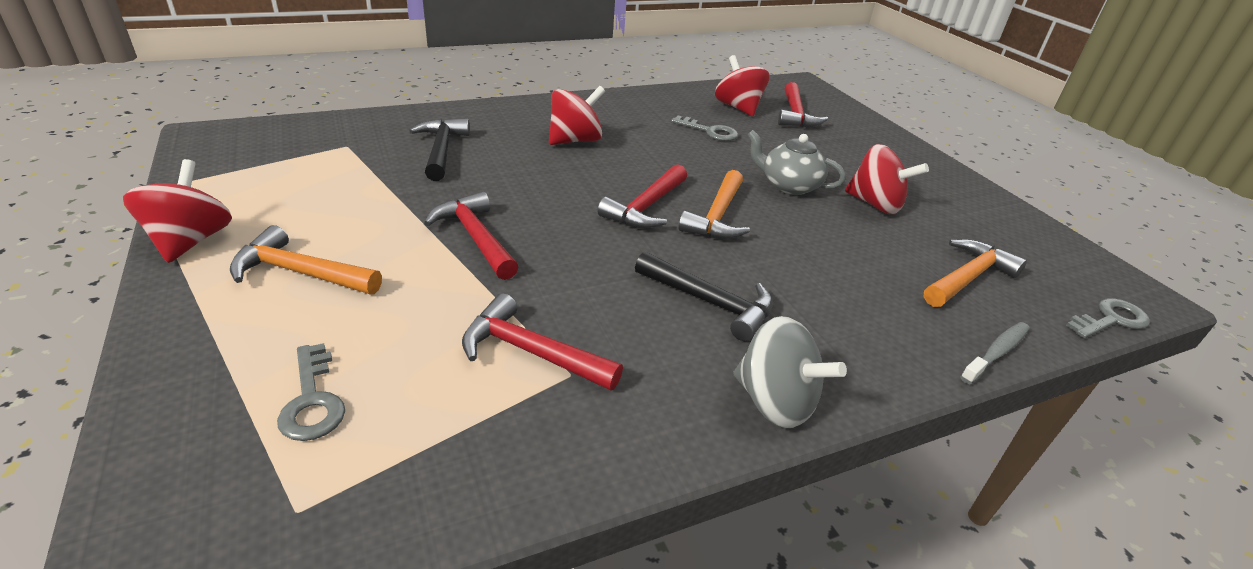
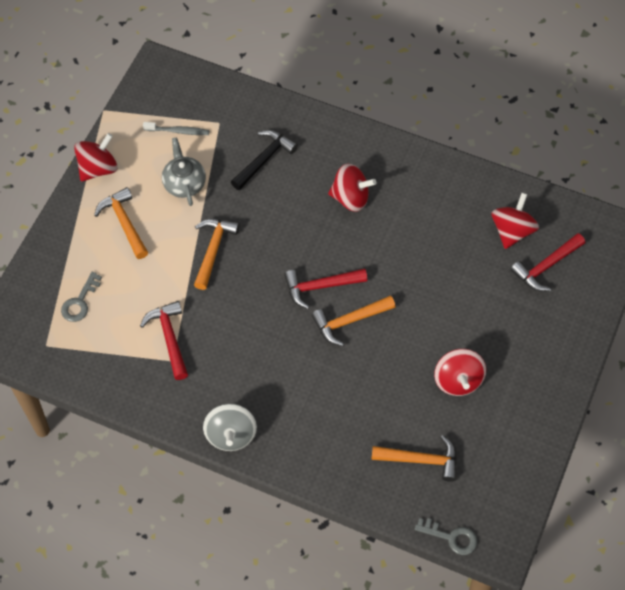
camera: 50 degrees right, 25 degrees up
(475, 237) = (213, 250): red hammer -> orange hammer
(710, 131) = (451, 244): grey key -> none
(710, 303) = (270, 371): black hammer -> none
(788, 185) = (428, 328): grey teapot -> grey teapot (184, 183)
(996, 353) = (359, 498): grey toothbrush -> grey toothbrush (178, 131)

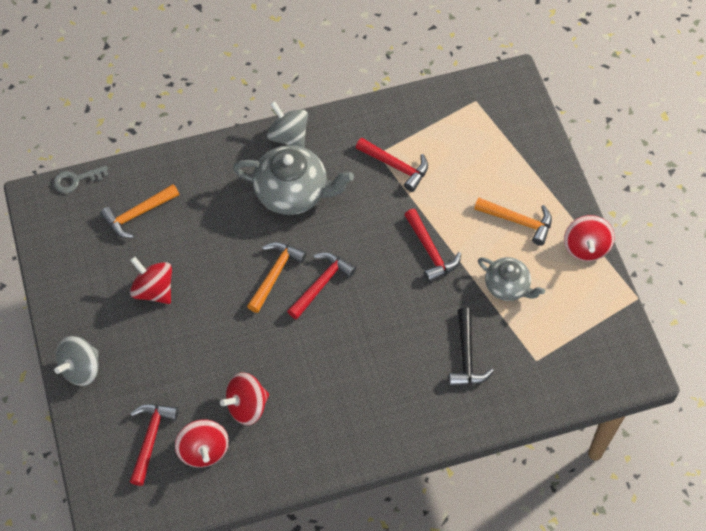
camera: 140 degrees right, 0 degrees up
(80, 302) = (485, 144): grey key -> none
(178, 131) = (560, 326): grey toothbrush -> none
(213, 250) = (430, 251): orange hammer -> red hammer
(274, 379) = (293, 193): none -> grey teapot
(350, 198) = (364, 376): red spinning top -> red spinning top (247, 406)
(564, 358) = (81, 369): none -> grey spinning top

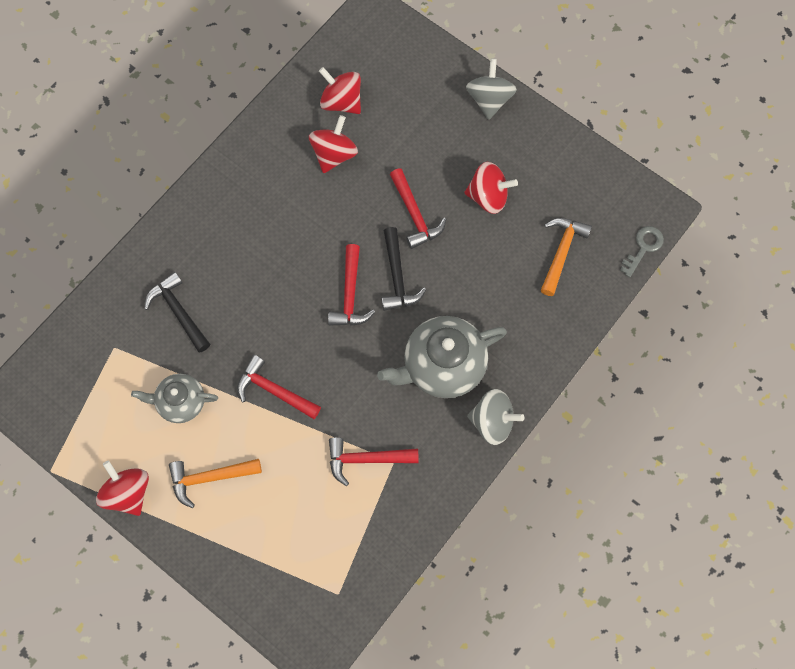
camera: 145 degrees right, 10 degrees up
(151, 438) = (389, 85): red hammer -> red hammer (415, 215)
(275, 274) = (397, 277): orange hammer -> black hammer

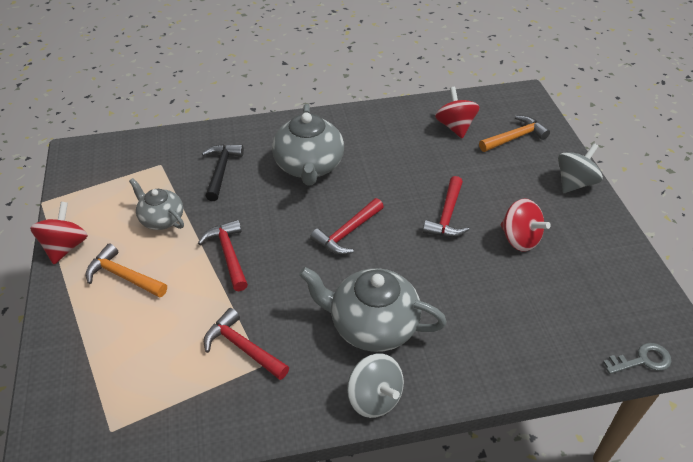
camera: 40 degrees right, 25 degrees down
(253, 247) = (309, 166): none -> grey teapot
(334, 154) = (420, 150): red spinning top -> none
(397, 277) = (394, 245): black hammer -> none
(561, 252) = (554, 314): orange hammer -> orange hammer (515, 137)

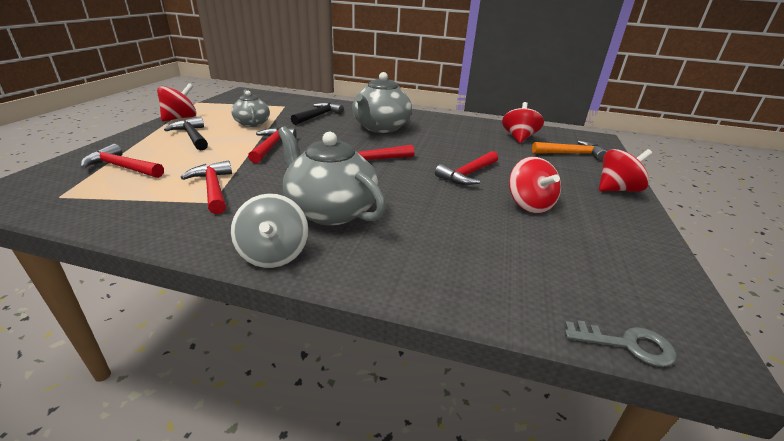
camera: 25 degrees right, 15 degrees down
(115, 362) = (122, 167): none -> red hammer
(123, 276) = (192, 136): orange hammer -> black hammer
(574, 183) = (617, 189): grey spinning top -> red spinning top

